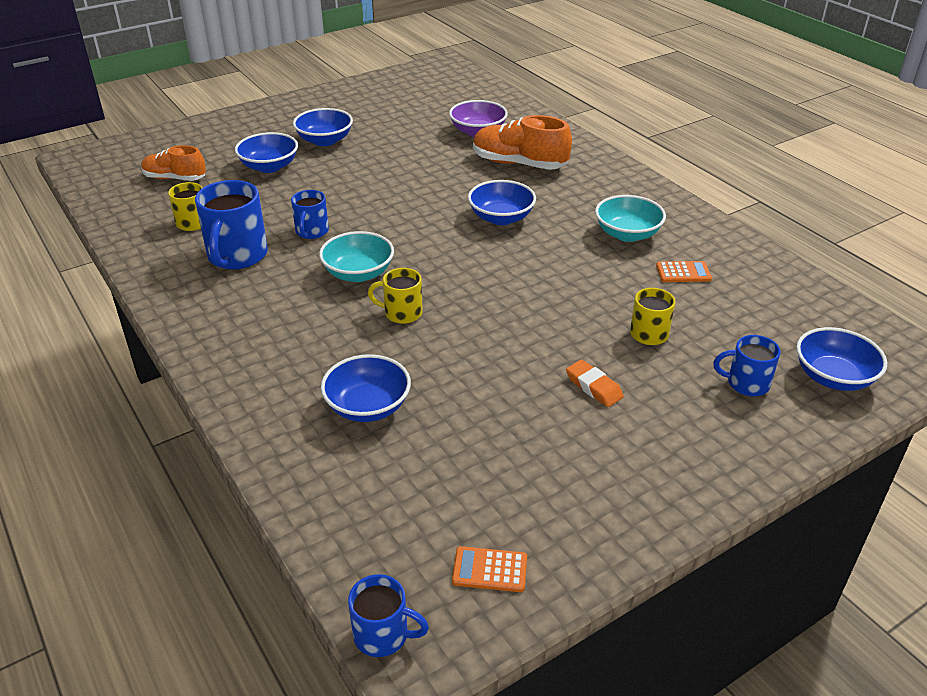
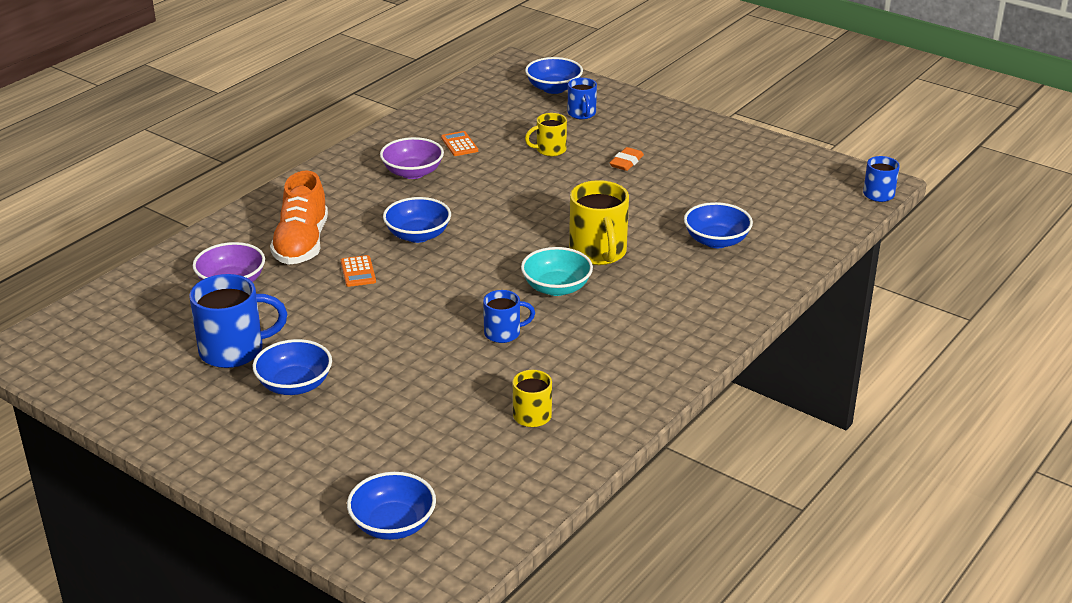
camera: 110 degrees left, 5 degrees down
(175, 178) = (443, 470): orange shoe -> none
(237, 256) = (573, 364): blue mug -> blue mug (234, 350)
(269, 166) = (380, 406): blue bowl -> blue bowl (393, 524)
(402, 313) = (598, 252): yellow mug -> yellow mug, size x1.73
(489, 570) = (808, 172): orange calculator -> orange calculator (358, 272)
(627, 234) = (413, 172): turquoise bowl -> purple bowl

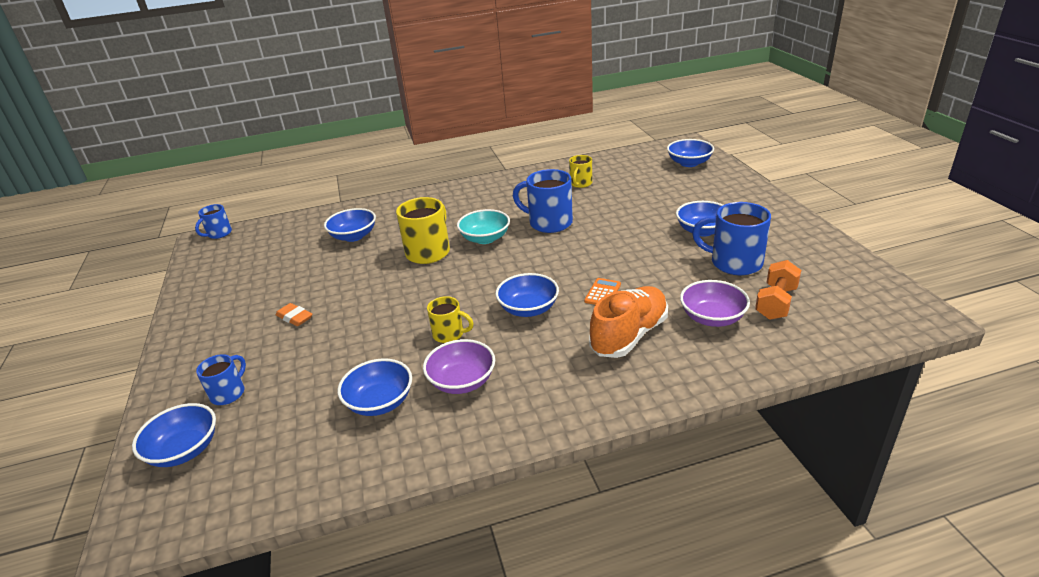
camera: 140 degrees left, 0 degrees up
(172, 317) = (776, 303): none -> orange dumbbell
(459, 144) = (380, 402): orange calculator -> blue bowl
(503, 333) = (549, 223): blue mug -> blue mug, size x1.73
(550, 150) = (322, 357): yellow mug -> yellow mug (449, 334)
(626, 162) = (295, 317): orange eraser -> orange eraser turned 60 degrees clockwise

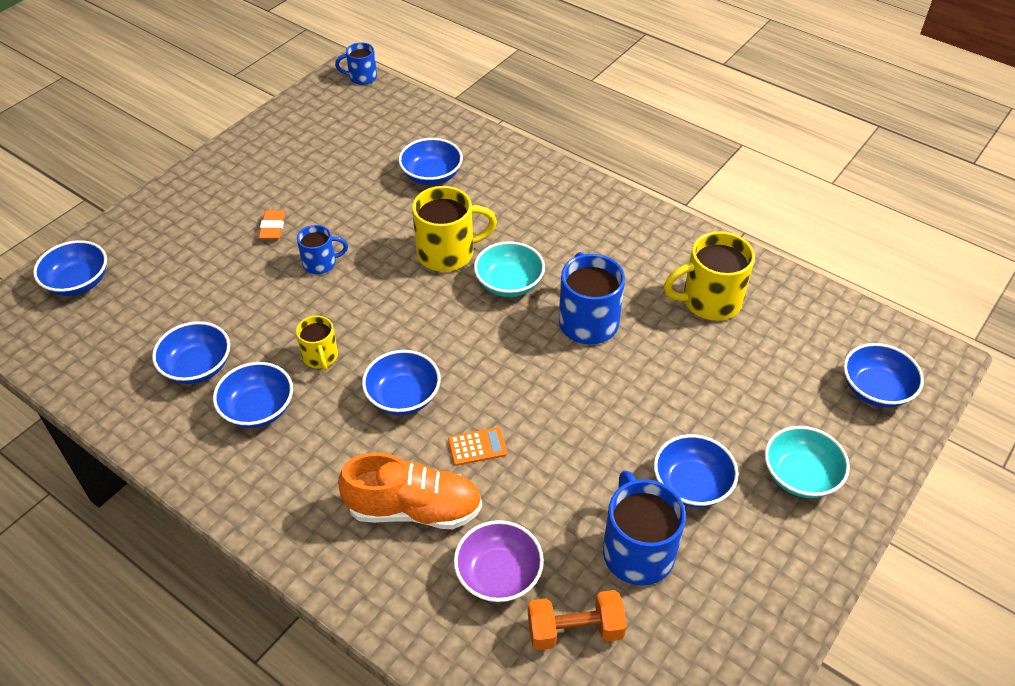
camera: 50 degrees right, 15 degrees up
(229, 393) = (152, 259): blue mug -> blue mug (321, 263)
(462, 381) = (258, 409): purple bowl -> blue bowl
(580, 183) = (709, 301): yellow mug -> yellow mug, size x1.73
(725, 199) = (800, 476): none -> turquoise bowl

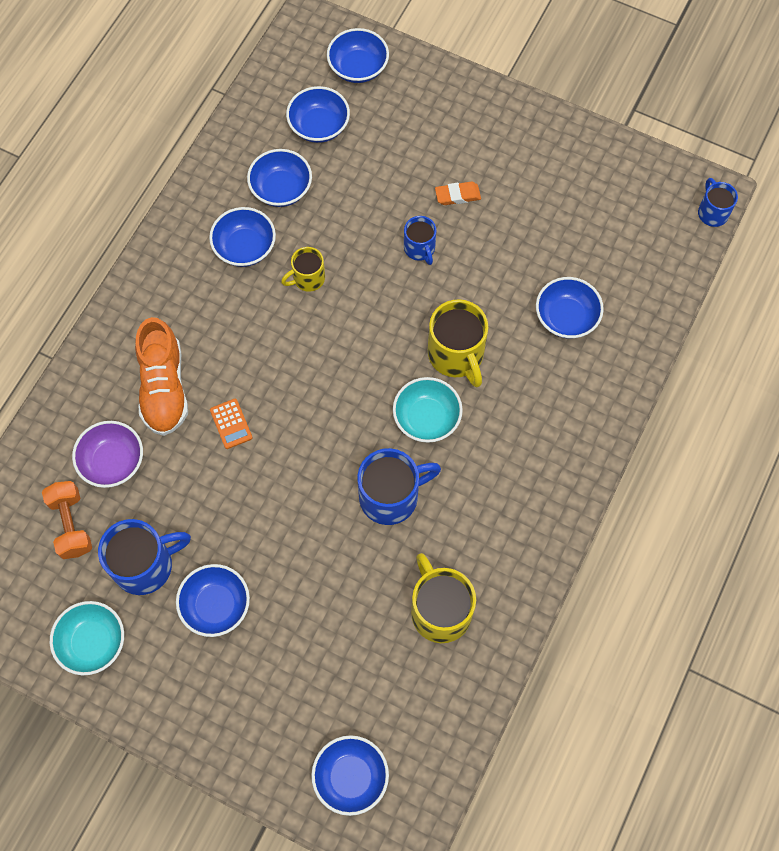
camera: 80 degrees right, 20 degrees up
(403, 396) = (275, 354): blue bowl -> blue bowl (319, 126)
(800, 476) = (238, 701): turquoise bowl -> turquoise bowl (92, 642)

